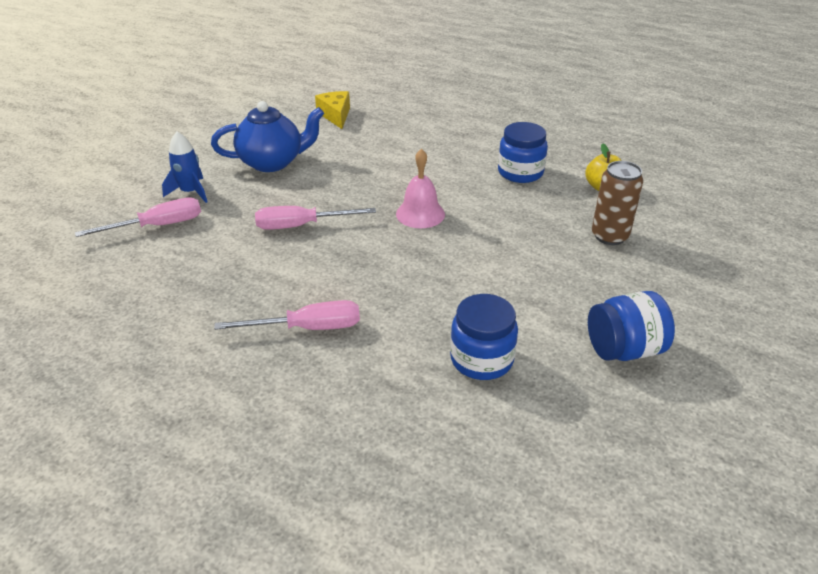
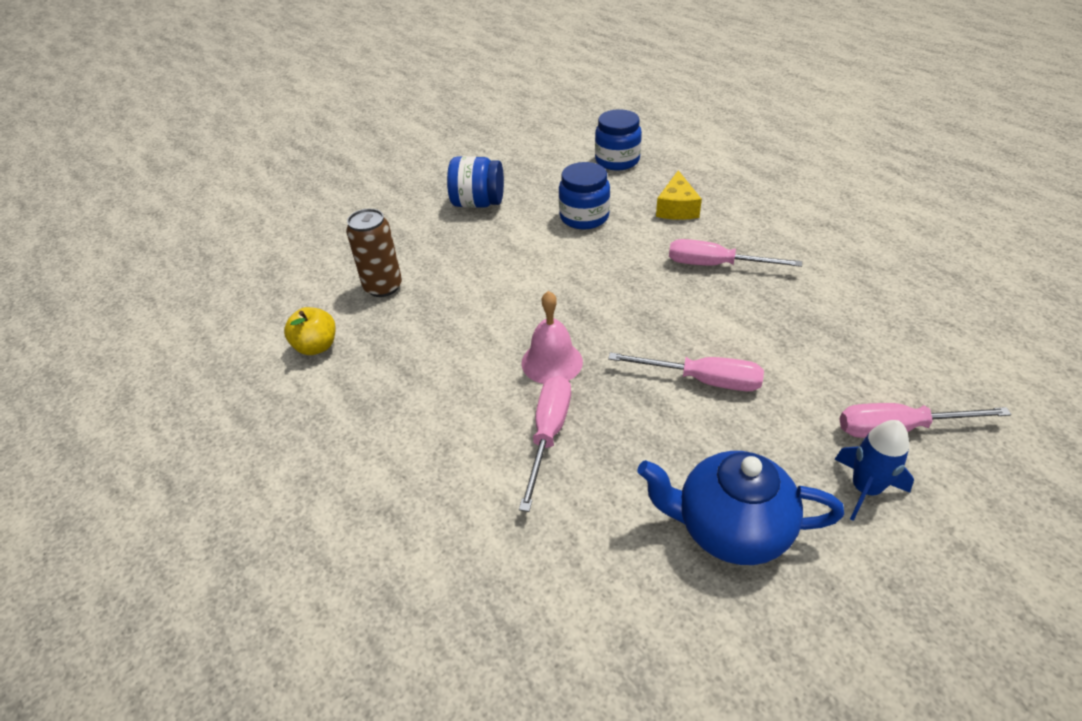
camera: 155 degrees left, 5 degrees up
(335, 115) = (578, 662): yellow cheese -> yellow cheese (677, 208)
(396, 177) = (548, 434): none -> pink screwdriver
(520, 172) = (382, 397): blue jar -> blue jar (617, 160)

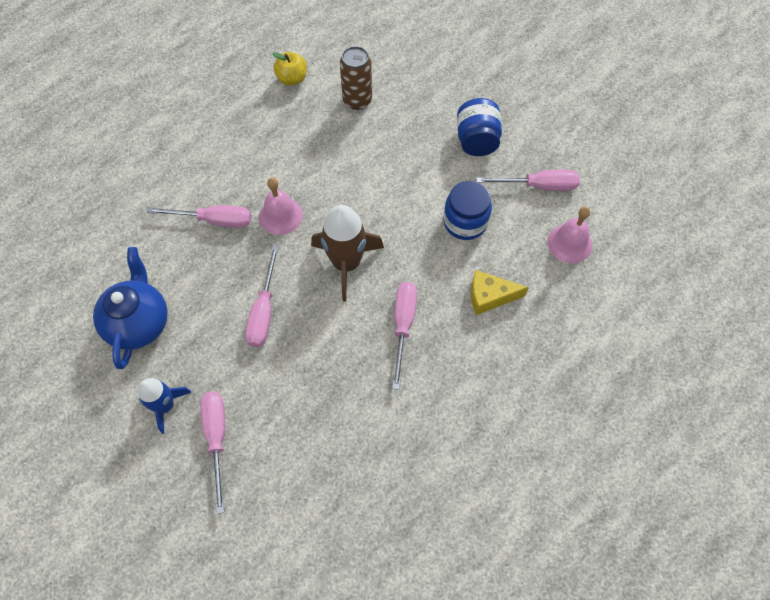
camera: 80 degrees right, 20 degrees up
(547, 171) = (538, 186): none -> pink screwdriver
(617, 160) = (569, 243): blue jar -> pink bell
(632, 304) = (346, 263): none -> brown rocket

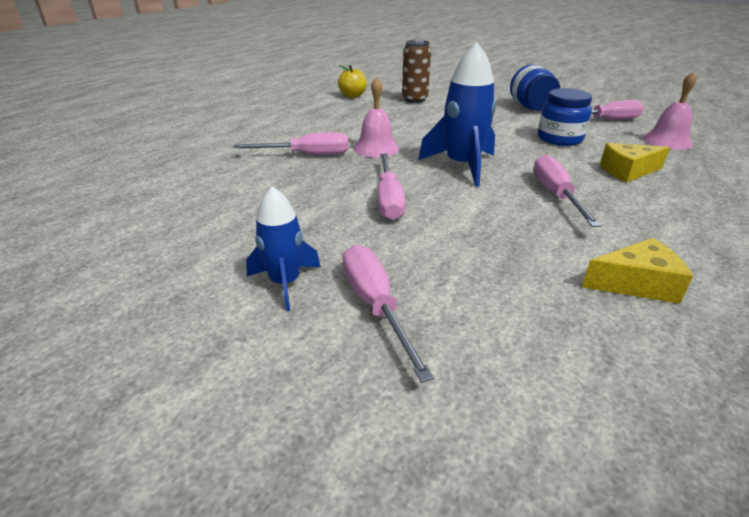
camera: 10 degrees left, 30 degrees down
(139, 322) = (233, 220): blue teapot -> none
(346, 263) = (462, 166): brown rocket -> blue rocket
(394, 447) = (636, 284): none -> yellow cheese

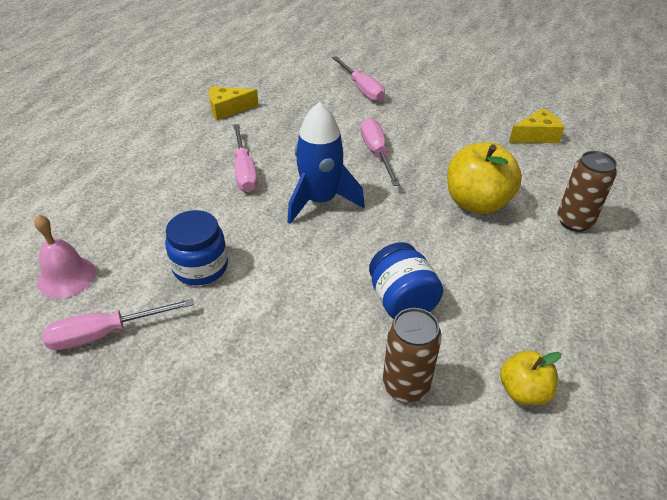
camera: 170 degrees right, 10 degrees up
(235, 140) = (574, 221): none -> brown can
(285, 283) = (411, 94): blue rocket -> none
(307, 155) = (477, 202): pink screwdriver -> yellow apple
(376, 148) = (413, 222): pink bell -> none
(531, 107) = (203, 374): blue jar -> blue jar (401, 301)
(627, 171) = (162, 209): yellow cheese -> yellow cheese (536, 136)

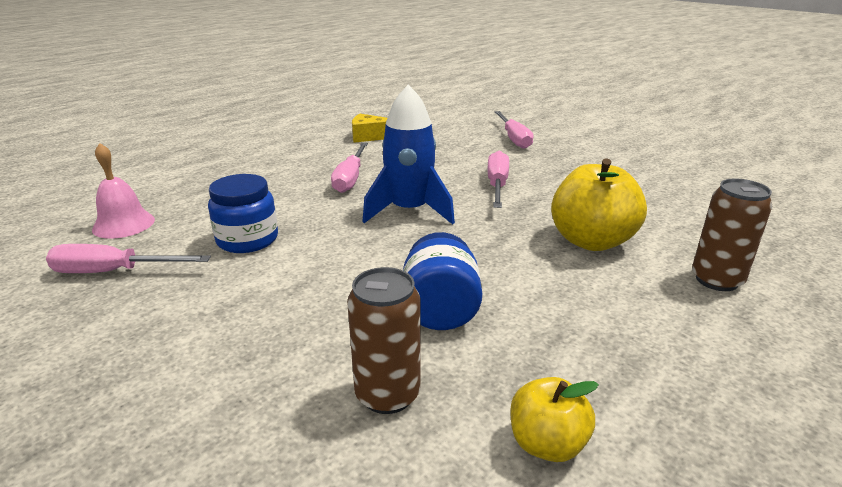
camera: 20 degrees right, 15 degrees down
(536, 136) = (701, 197): yellow cheese -> none

